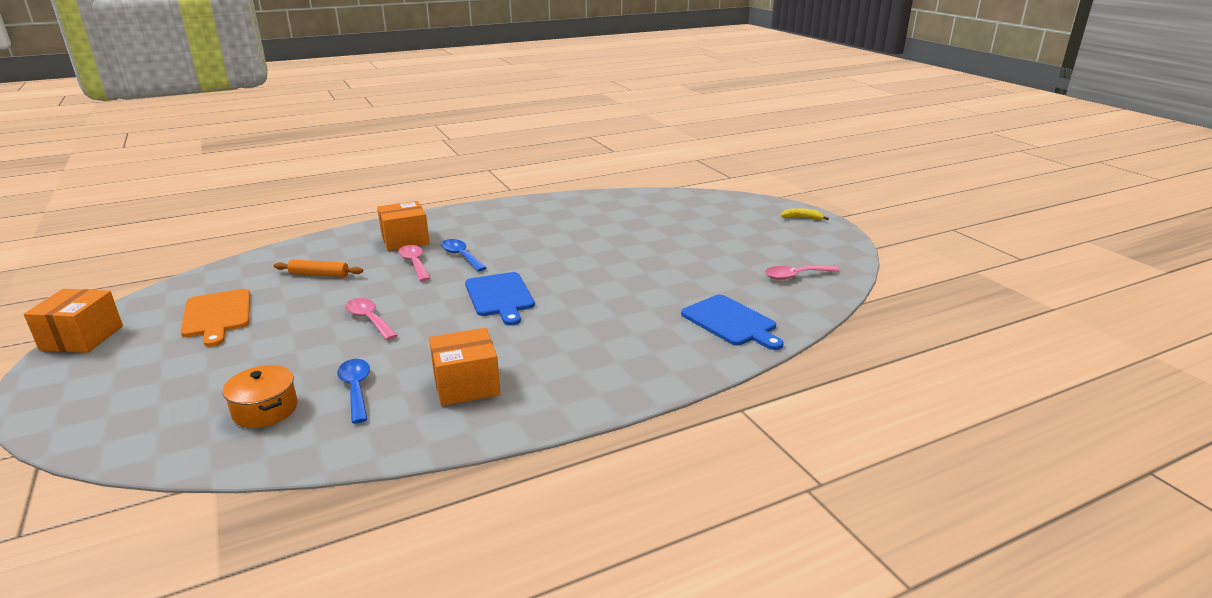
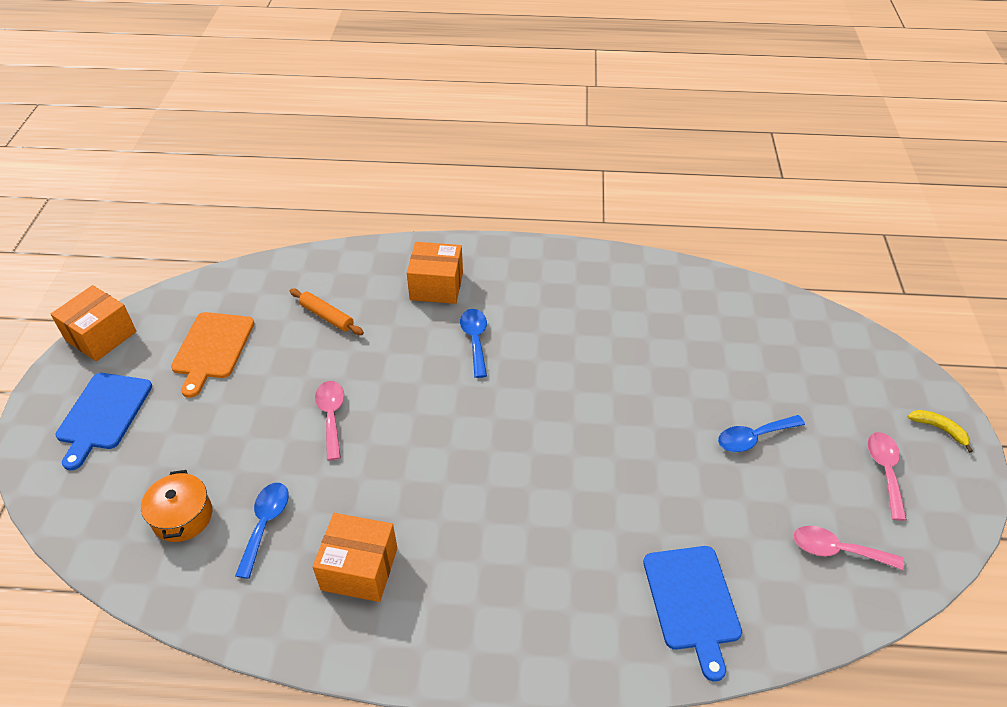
camera: 30 degrees right, 20 degrees up
(414, 263) = (423, 334): pink spoon -> pink spoon (884, 471)
(500, 296) = (472, 433): blue cutting board -> blue cutting board (103, 414)
(699, 248) = (753, 438): none -> blue spoon

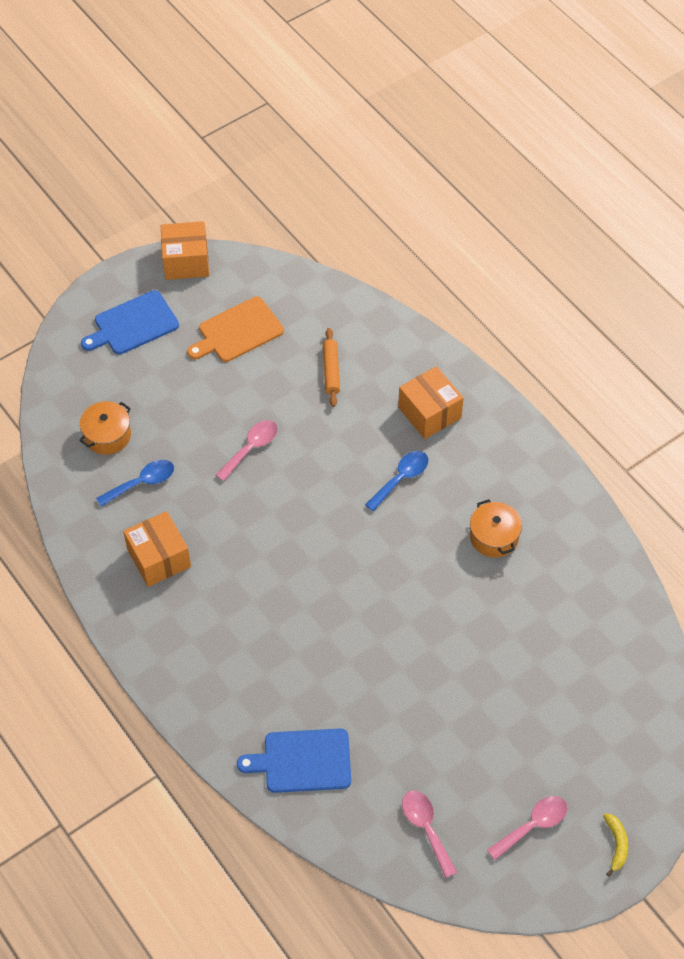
camera: 50 degrees right, 10 degrees up
(587, 321) = (494, 537): none -> orange pot
(692, 602) = (302, 761): blue cutting board -> blue cutting board turned 45 degrees clockwise
(753, 438) = (482, 719): blue spoon -> none

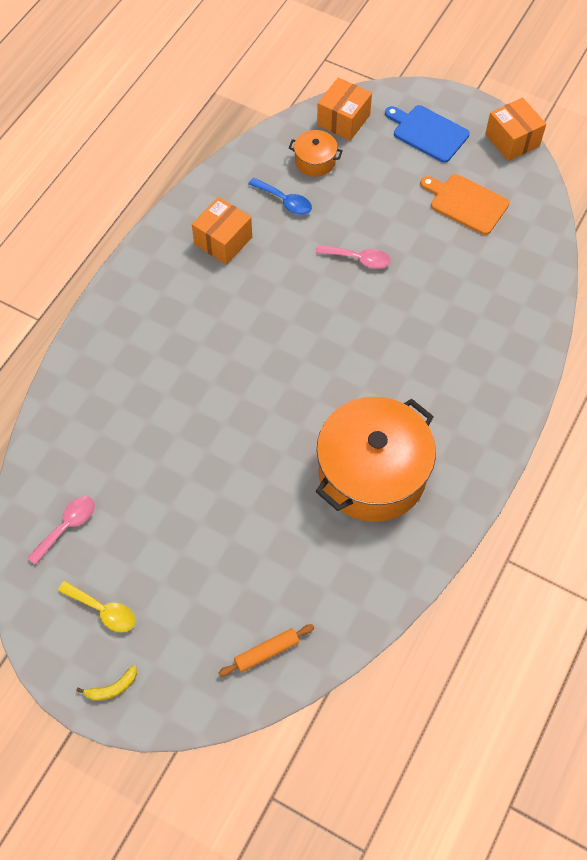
camera: 65 degrees right, 5 degrees up
(302, 761) = (90, 412): blue cutting board -> none
(331, 371) = (469, 284): orange rolling pin -> orange rolling pin (266, 652)
(401, 478) = (391, 378): blue spoon -> none
(429, 413) = (471, 374): orange box -> orange box (343, 120)
(494, 537) = (372, 473): orange pot -> orange pot, size x2.27
(533, 825) = (103, 610): pink spoon -> yellow spoon

